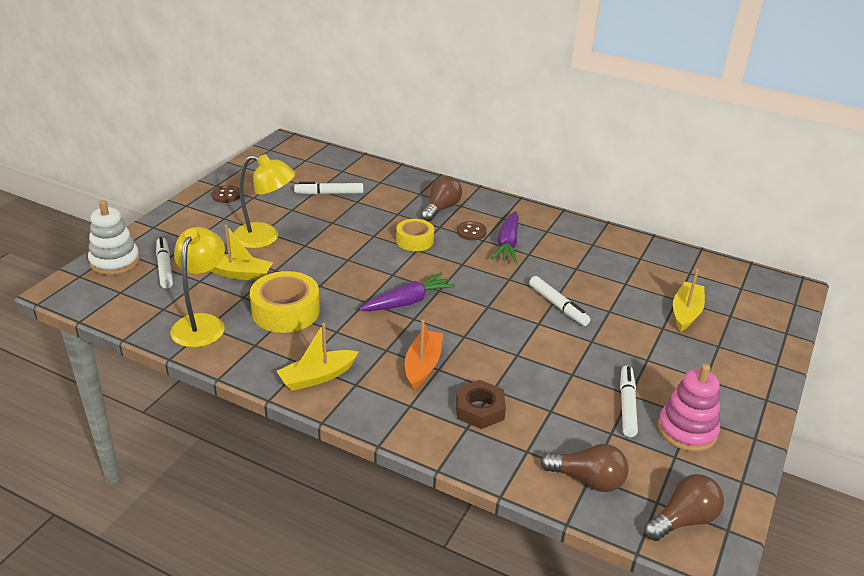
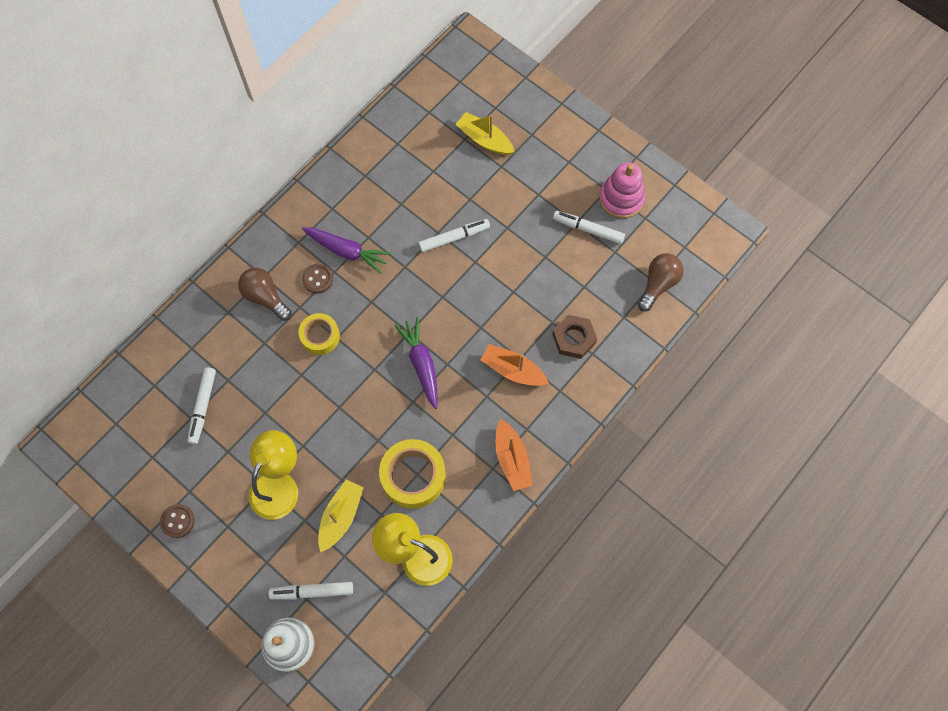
camera: 75 degrees left, 35 degrees up
(317, 377) = (512, 459): yellow boat -> orange boat
(683, 520) = (702, 237): brown light bulb -> none

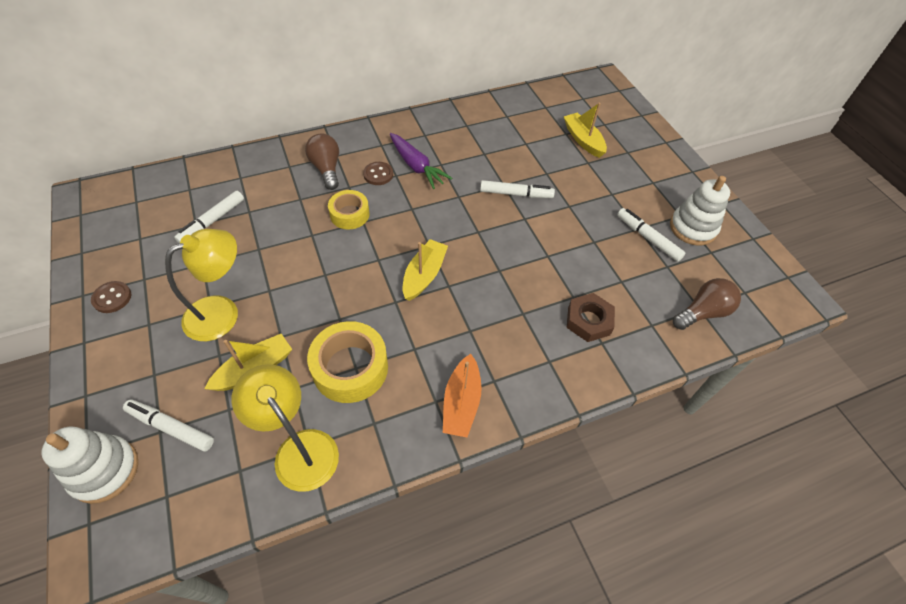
camera: 25 degrees right, 15 degrees down
(421, 364) = (424, 275): purple carrot -> yellow boat
(513, 370) = (510, 320): orange boat -> none
(621, 199) = (692, 228): pink stacking toy -> white stacking toy

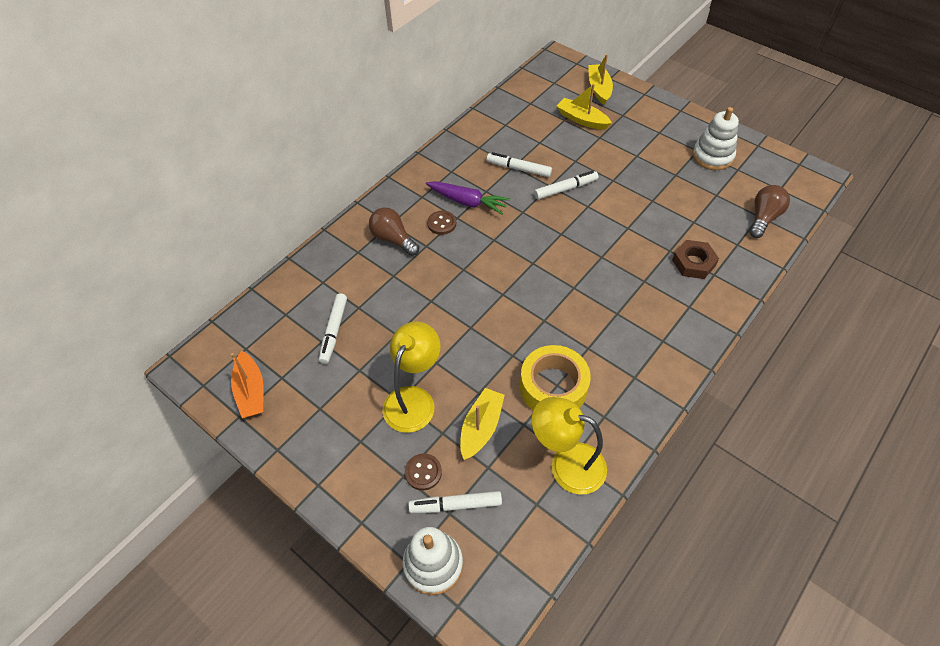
camera: 25 degrees left, 0 degrees up
(112, 298) = (307, 437): brown button -> brown button (423, 472)
(349, 214) = (447, 268): yellow tape -> none
(424, 275) = (548, 288): yellow boat -> yellow boat (599, 88)
(461, 403) = (653, 368): orange boat -> orange boat (251, 391)
(648, 238) = (688, 179): white marker -> white marker (519, 169)

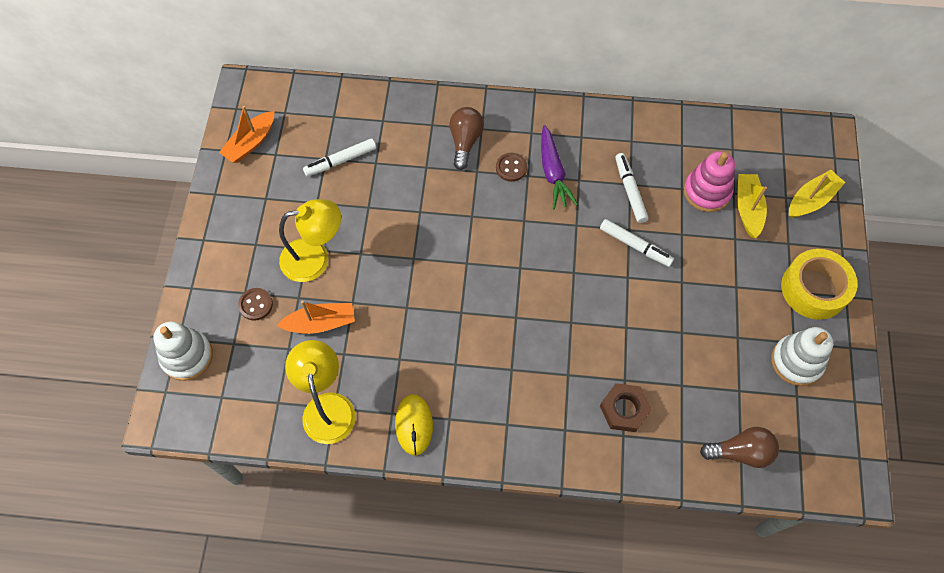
camera: 55 degrees right, 10 degrees up
(456, 505) = (242, 344): white marker -> none
(481, 427) = (320, 323): yellow boat -> orange boat
(552, 131) = (707, 192): none -> pink stacking toy
(553, 387) = (395, 357): yellow tape -> yellow tape (814, 289)
(625, 405) = (414, 425): none -> yellow mouse

